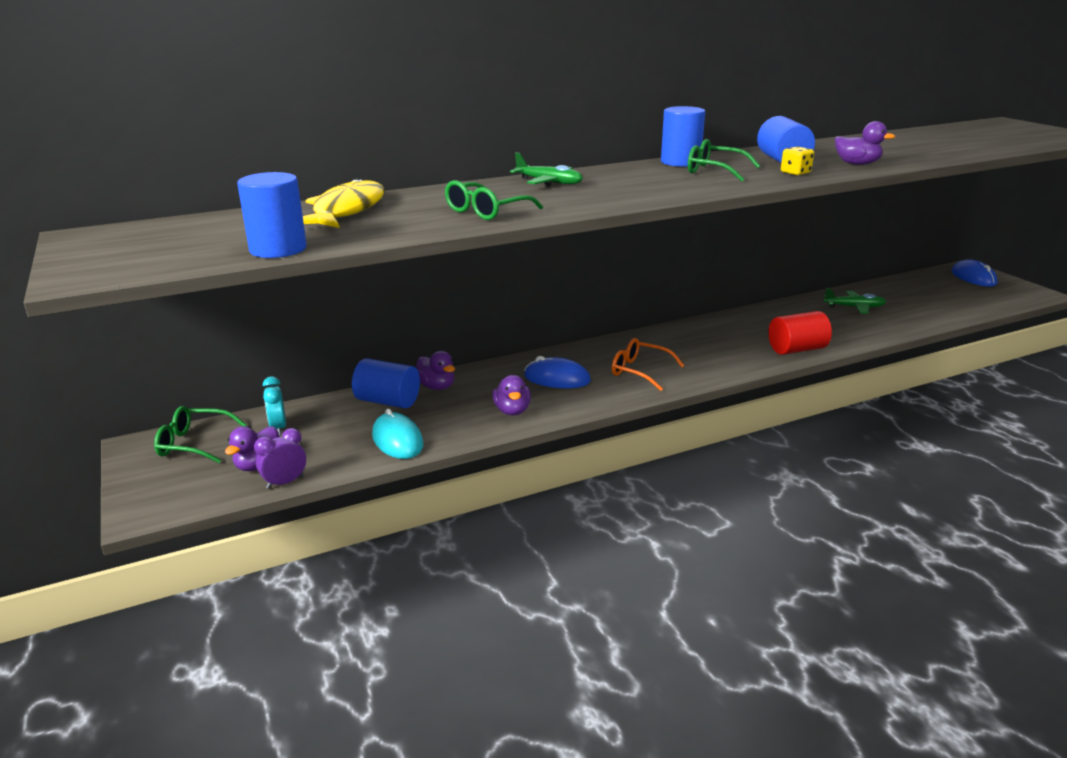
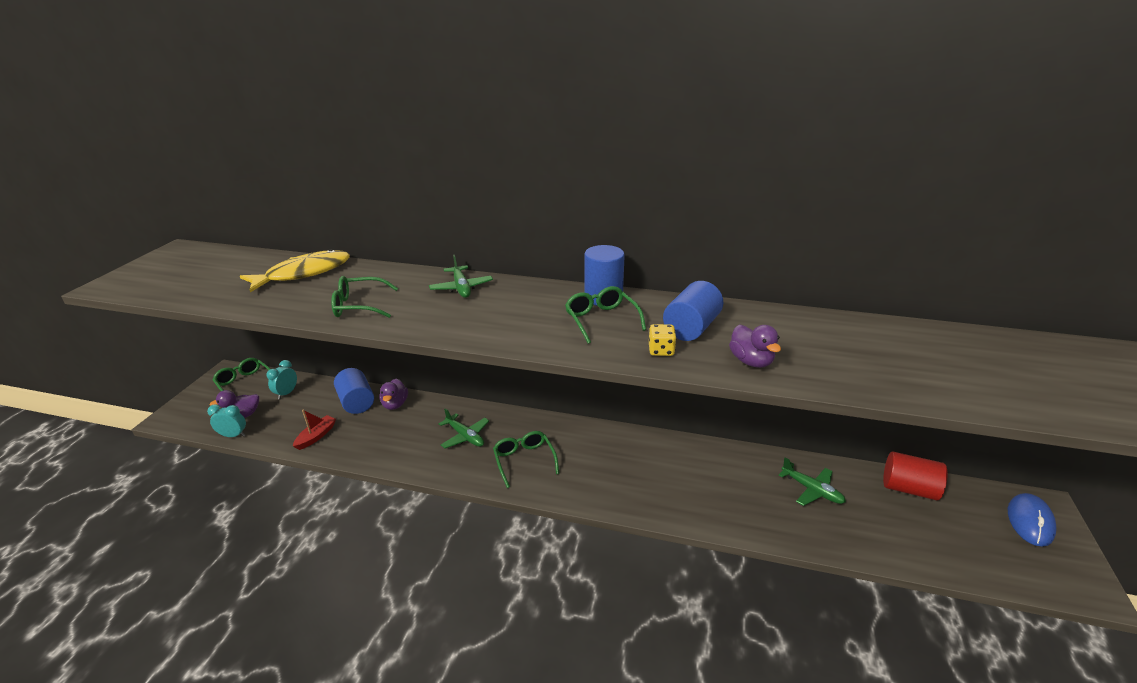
camera: 40 degrees right, 5 degrees up
(278, 249) = (204, 298): blue cylinder -> none
(285, 482) = (233, 435): purple clock -> turquoise clock
(397, 440) = (316, 436): turquoise mouse -> red boat
(512, 411) = (400, 449): purple duck -> none
(557, 378) = (465, 436): blue mouse -> green plane
(640, 371) = (524, 460): orange glasses -> green glasses
(797, 349) = (675, 508): red cylinder -> red cylinder (908, 488)

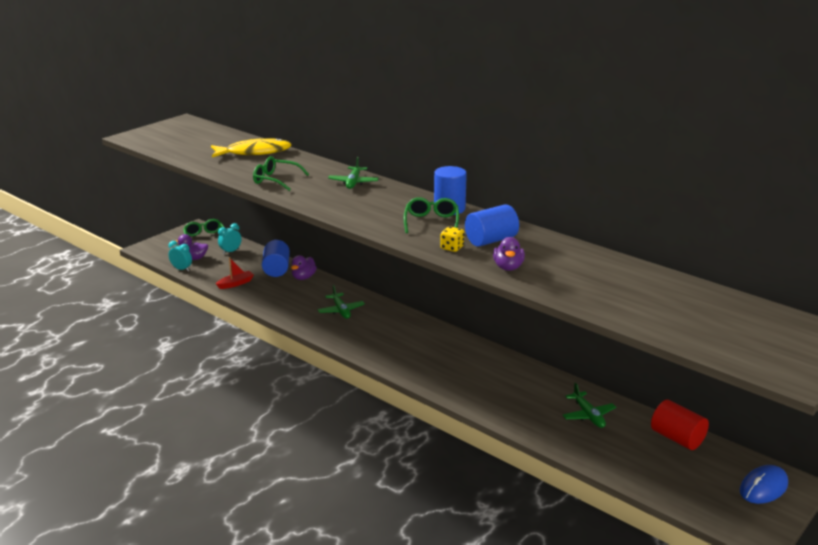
camera: 25 degrees right, 5 degrees down
(524, 460) = (373, 336): green glasses -> none

